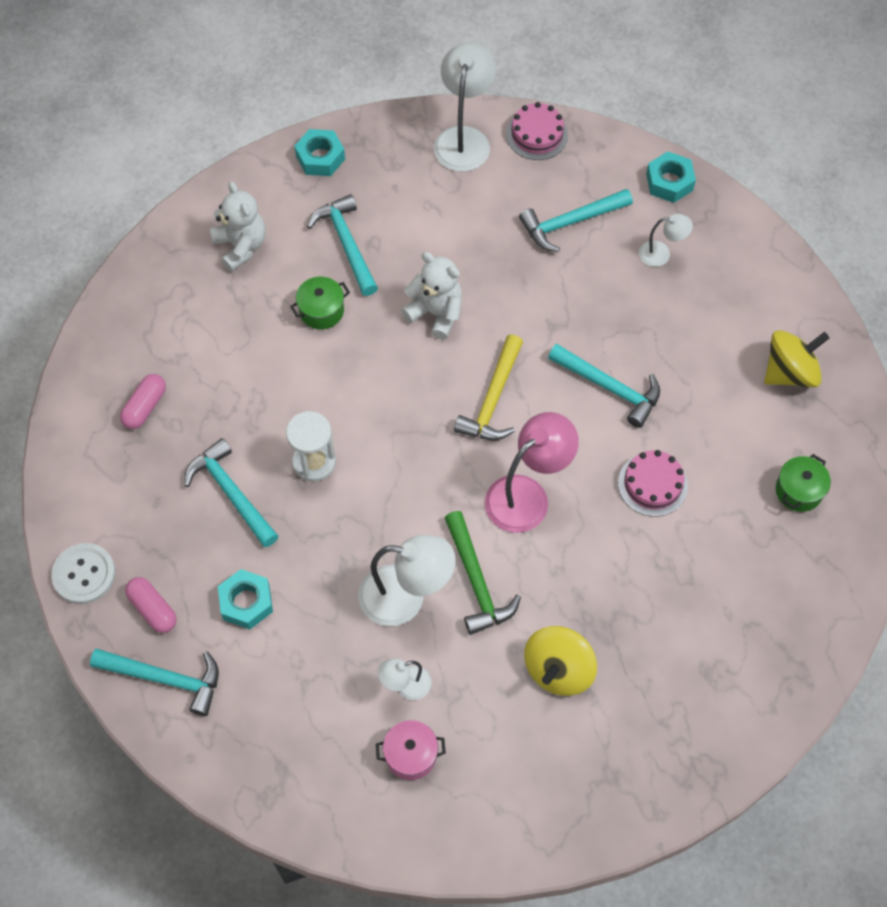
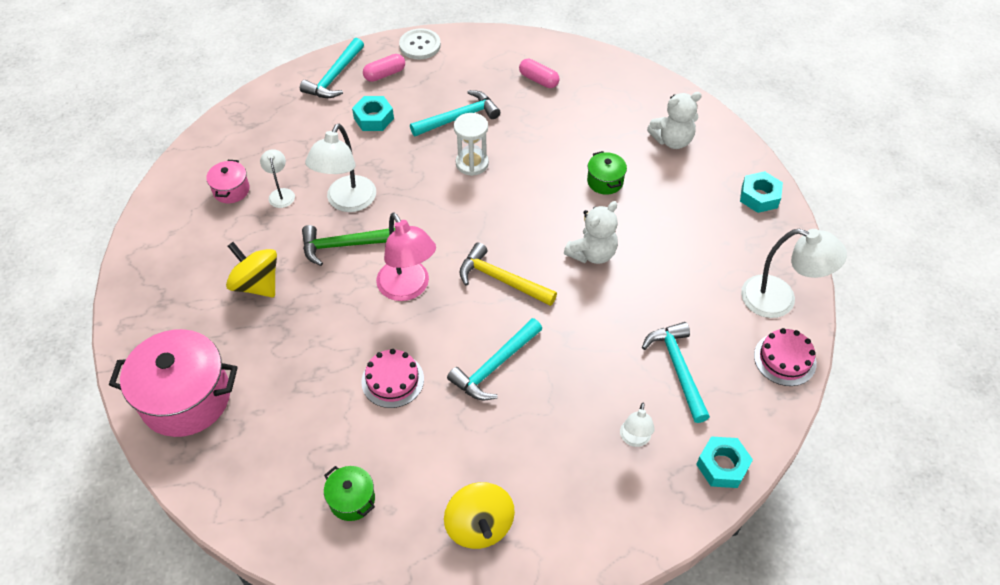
camera: 100 degrees right, 10 degrees down
(346, 244) = (668, 204): turquoise hammer -> none
(733, 697) = (186, 398): none -> pink pot

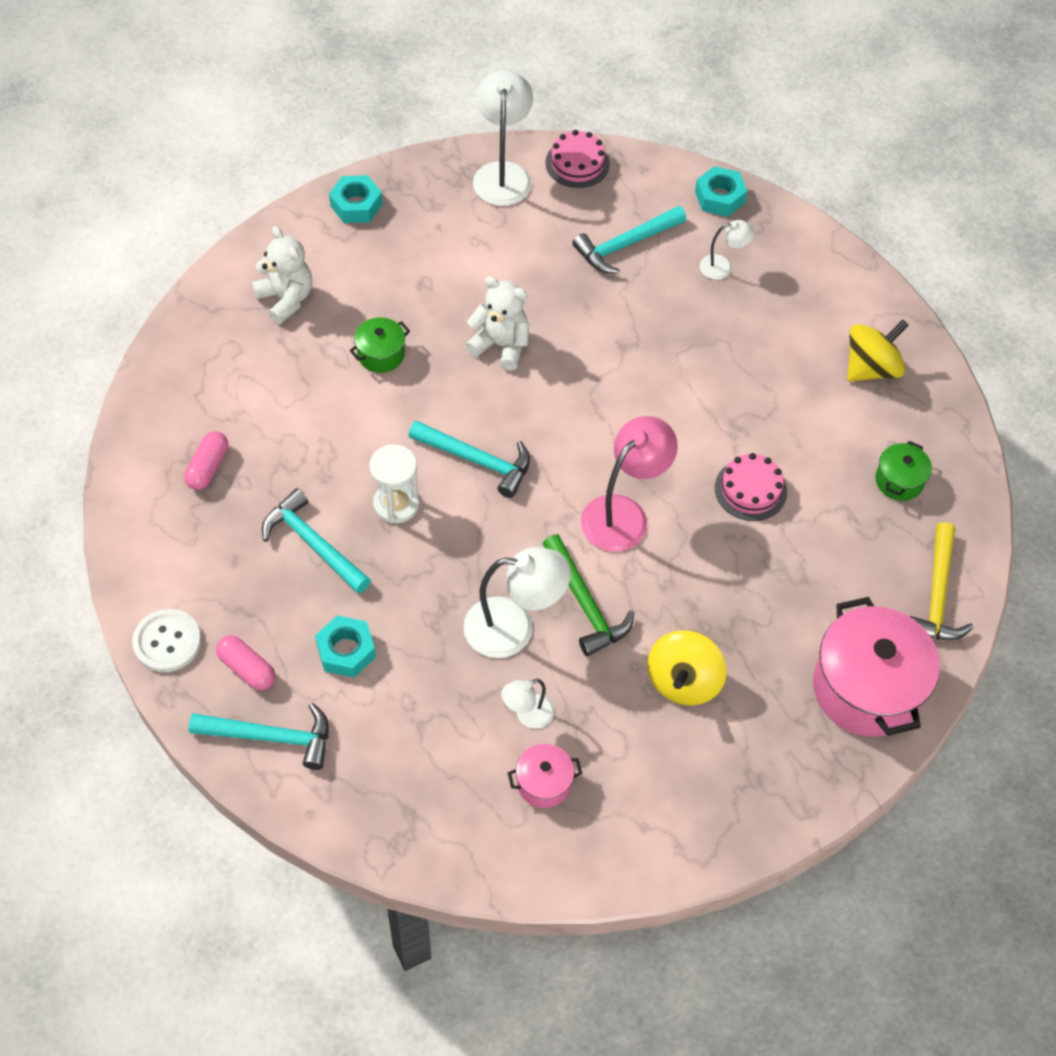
camera: 110 degrees left, 5 degrees up
(495, 366) = (691, 400): turquoise hammer -> turquoise hammer (477, 460)
(501, 280) = (573, 424): yellow hammer -> yellow hammer (937, 595)

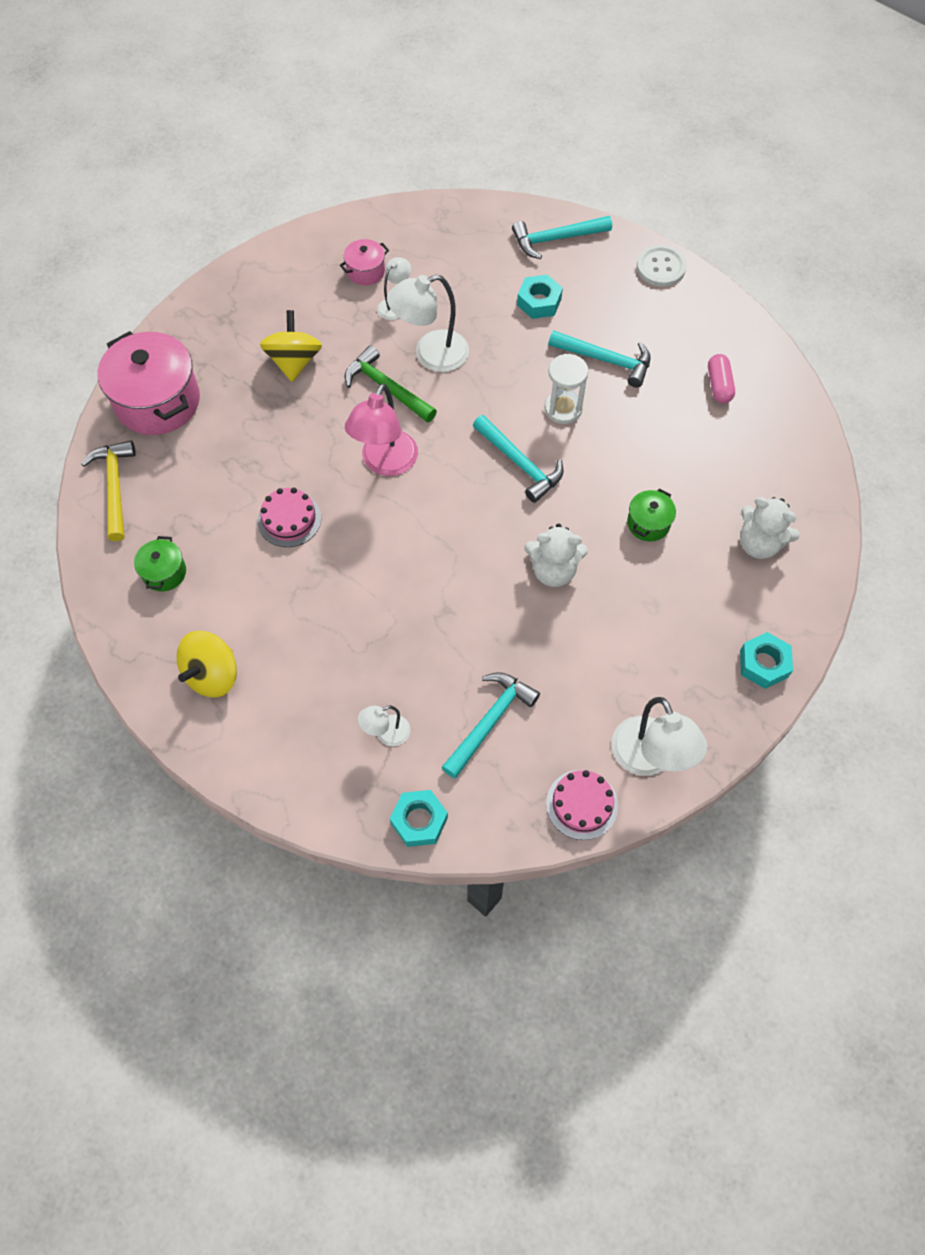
camera: 160 degrees right, 5 degrees up
(247, 668) = (597, 270): pink capsule -> none
(477, 460) = (520, 463): turquoise hammer -> turquoise hammer turned 135 degrees counterclockwise

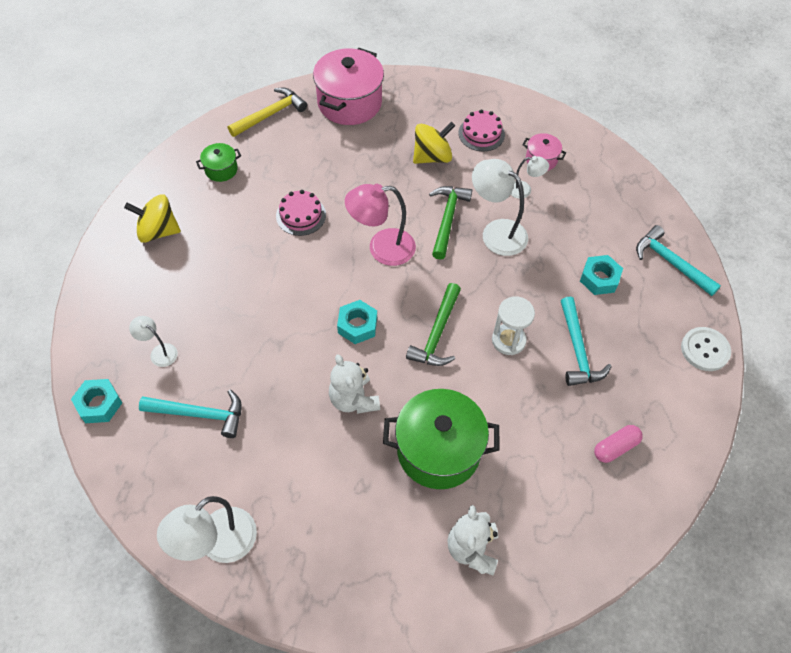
camera: 60 degrees right, 5 degrees down
(520, 463) = (437, 334): turquoise hammer -> green hammer
(582, 804) = (157, 510): pink cake -> pink cake (481, 134)
(648, 523) = (438, 450): green pot -> green pot, size x2.09
(763, 664) = (353, 602): turquoise nut -> turquoise nut (357, 325)

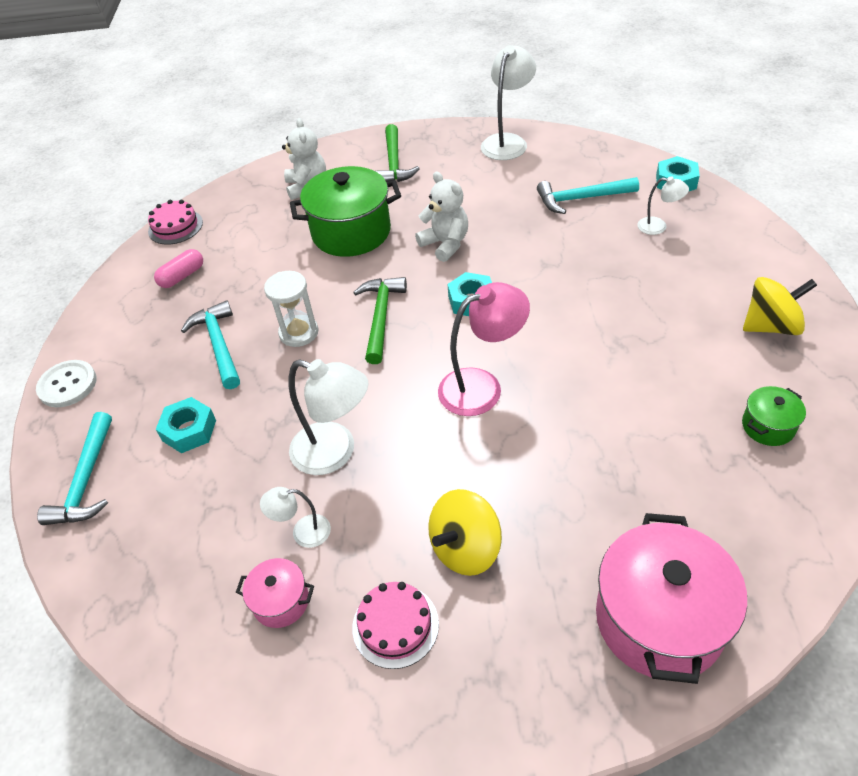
camera: 170 degrees right, 10 degrees down
(270, 114) = (776, 547): yellow hammer -> none
(301, 215) = (610, 397): pink cake -> pink cake (175, 227)
(447, 219) = (409, 451): green hammer -> green hammer (394, 163)
(671, 263) = (86, 480): turquoise hammer -> turquoise hammer turned 60 degrees clockwise

